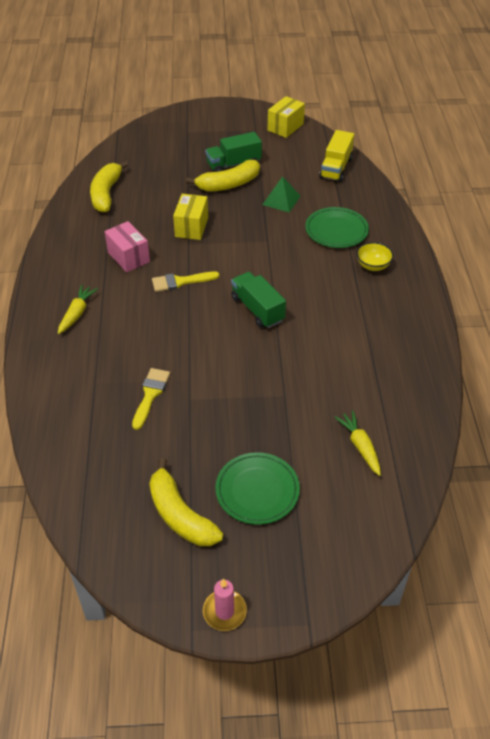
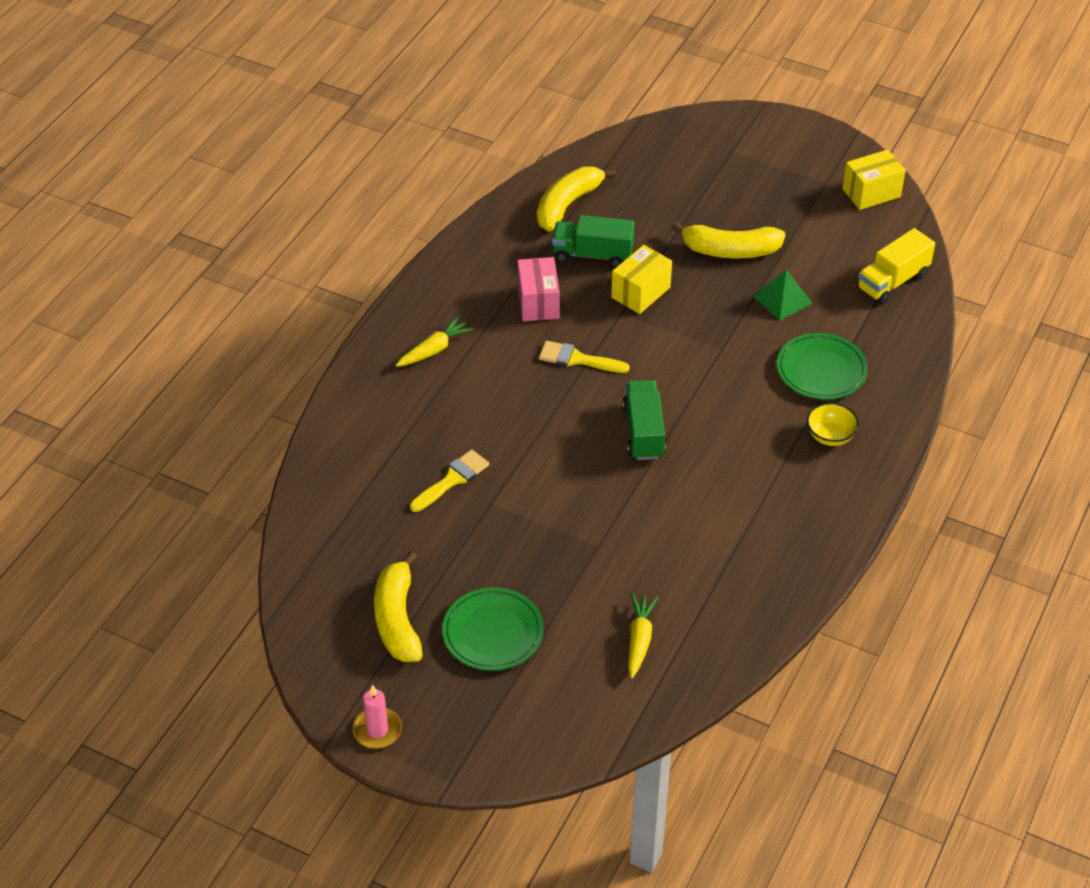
camera: 30 degrees right, 0 degrees up
(233, 164) = (758, 224): green truck -> green truck (592, 254)

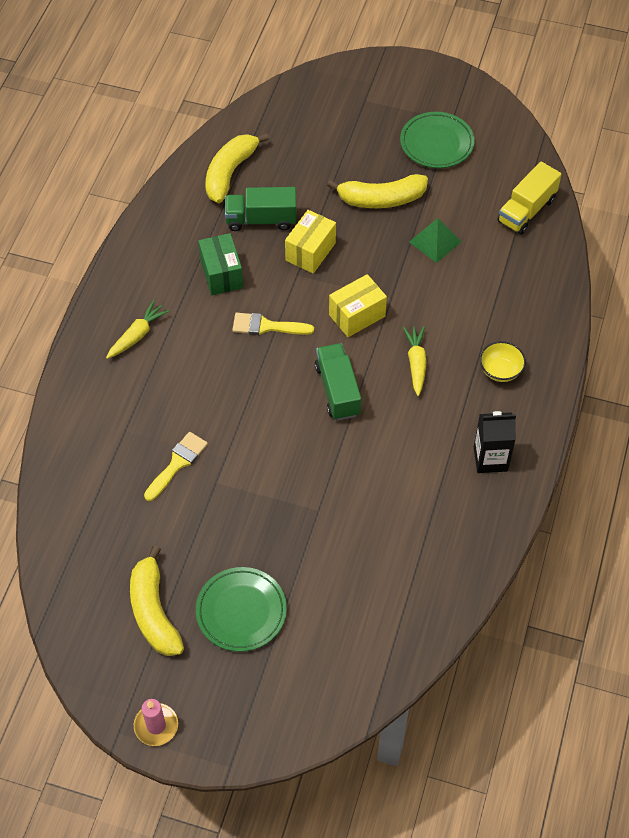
camera: 10 degrees left, 10 degrees up
(538, 302) = (221, 274): pink box -> green box
(639, 639) = (371, 597): yellow carrot -> yellow carrot (416, 363)
(801, 522) = (490, 459): none -> black carton
(821, 370) = (481, 307): green plate -> green plate (436, 143)
(871, 193) = (493, 125): yellow box -> yellow box (357, 315)

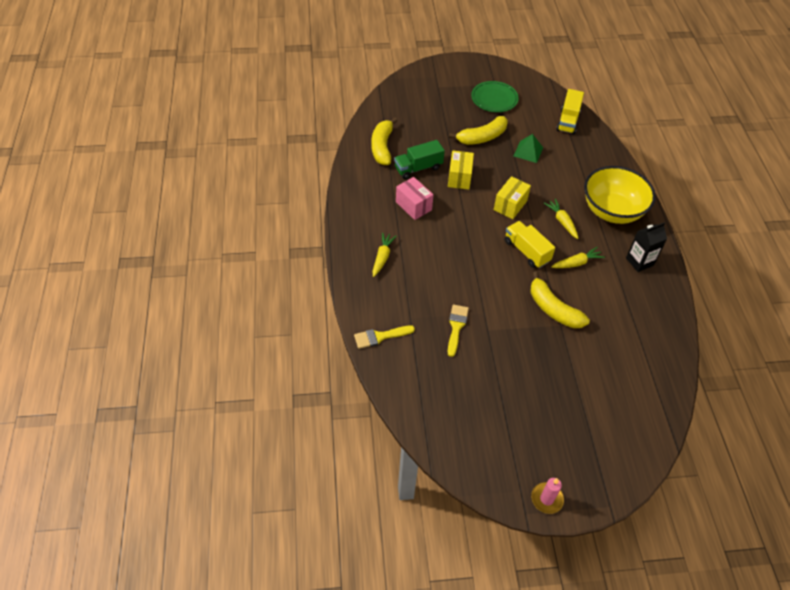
camera: 25 degrees left, 5 degrees down
(154, 611) = (499, 425): yellow banana -> yellow banana (553, 309)
(221, 274) = (413, 206): green box -> pink box
(241, 611) = (554, 404): green plate -> none
(266, 326) = (460, 228): yellow brush -> yellow brush (380, 337)
(337, 390) = (526, 251): green truck -> yellow truck
(398, 430) = (576, 263): none -> yellow carrot
(500, 371) = (612, 211): yellow bowl -> yellow bowl, size x2.33

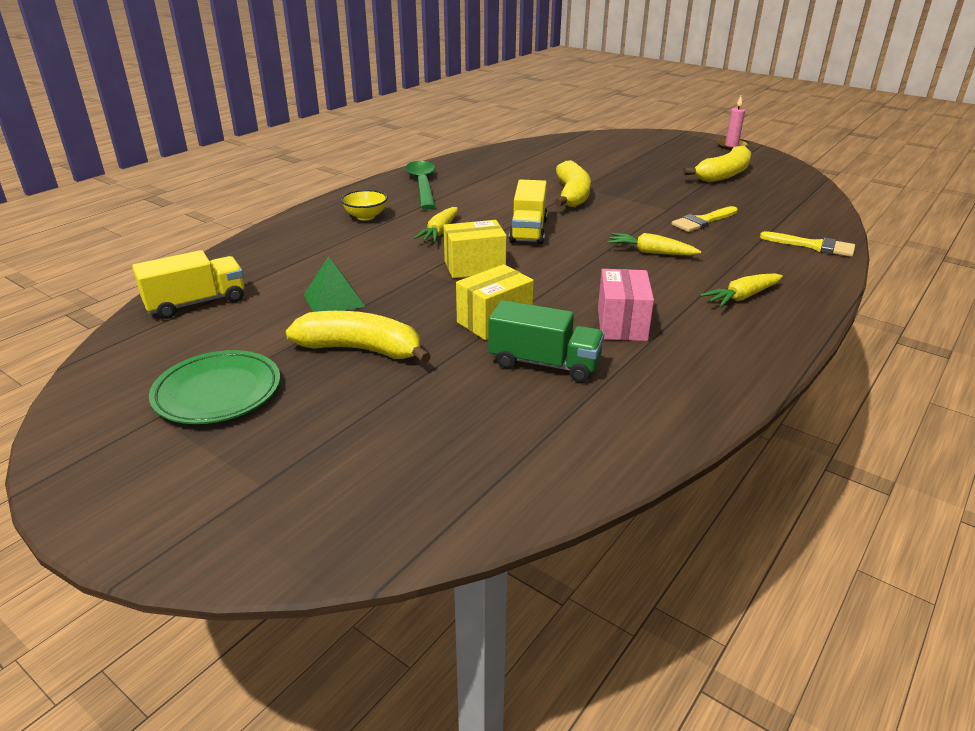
camera: 135 degrees left, 20 degrees down
(382, 147) = (569, 430): yellow banana -> yellow banana (723, 175)
(576, 263) = (488, 206): yellow carrot -> yellow carrot (651, 252)
(612, 211) = (365, 216): yellow bowl -> yellow bowl, size x0.43
(639, 262) = (422, 185): black carton -> green spoon

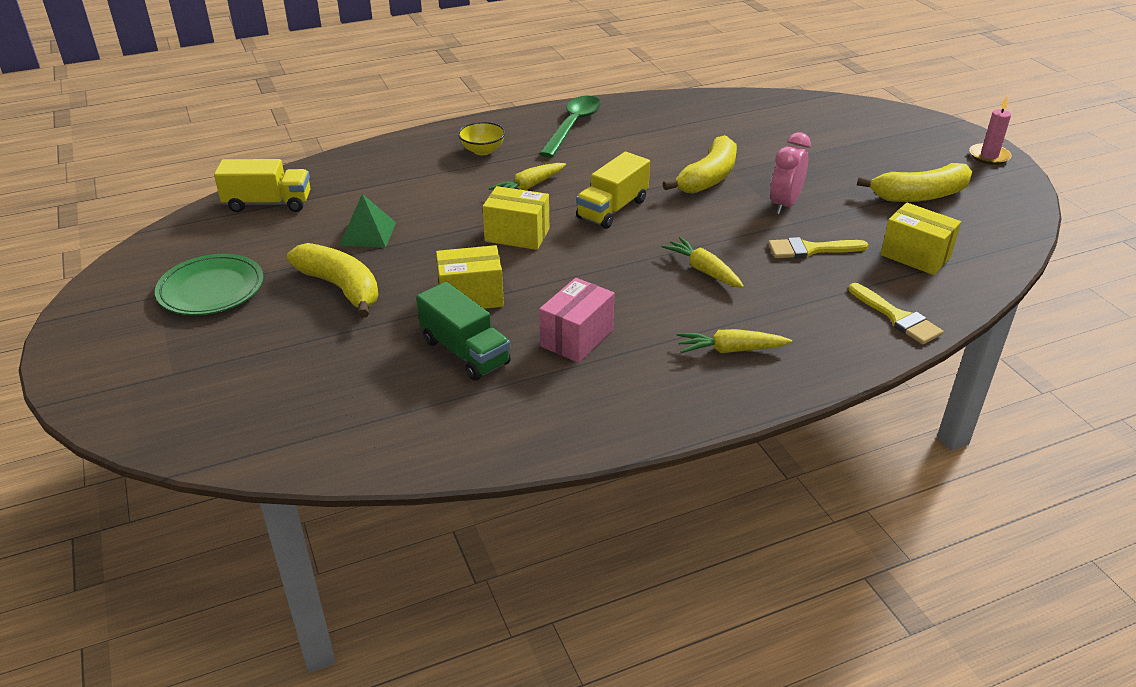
camera: 30 degrees right, 5 degrees up
(647, 199) = (784, 204): none -> pink clock
(771, 208) = (915, 256): none -> yellow box

